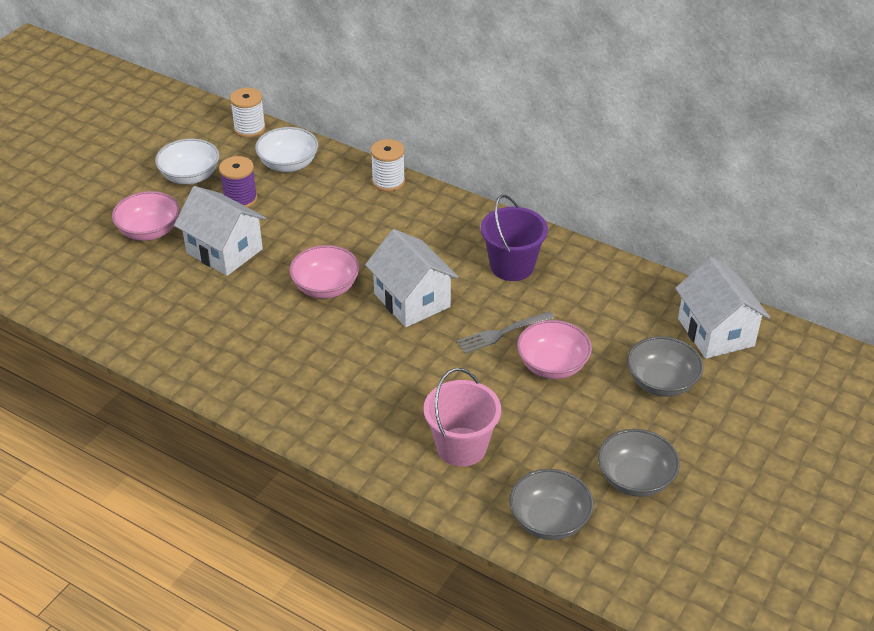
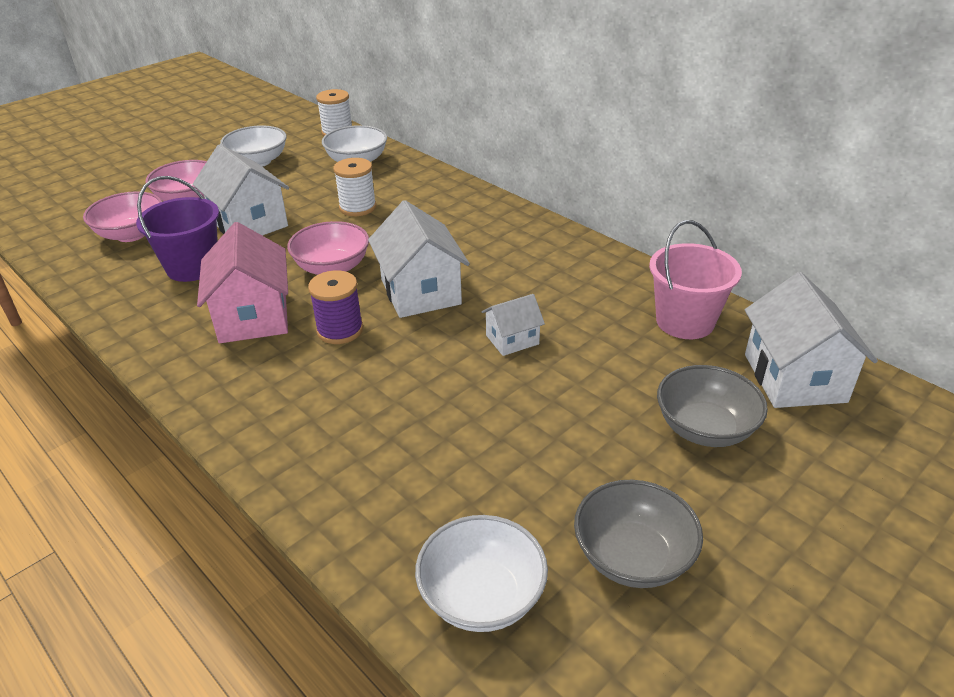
camera: 15 degrees right, 5 degrees down
(240, 199) = (293, 183): purple spool -> purple spool (340, 330)
(284, 345) = (253, 317): none -> pink house
(388, 181) = (449, 185): white spool -> white spool (357, 207)
(461, 447) = (402, 466): pink bucket -> pink bucket (685, 321)
(502, 333) = (512, 340): grey fork -> white house
(512, 266) = (551, 273): purple bucket -> purple bucket (192, 267)
(549, 520) = (482, 596): grey bowl -> white bowl
(552, 365) = (562, 385): pink bowl -> pink bowl (131, 234)

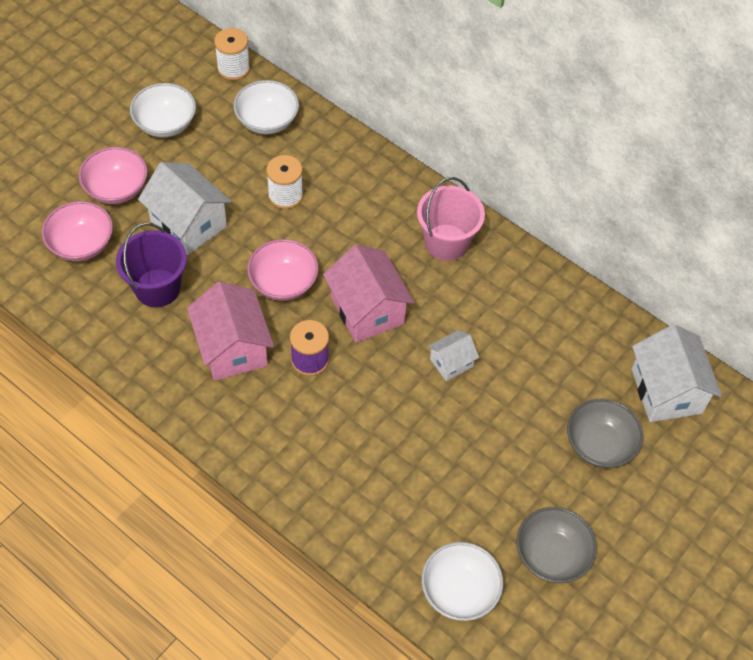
camera: 10 degrees left, 20 degrees up
(420, 292) = (367, 310): white house -> pink house
(685, 321) = (586, 334): pink bucket -> pink bucket (446, 242)

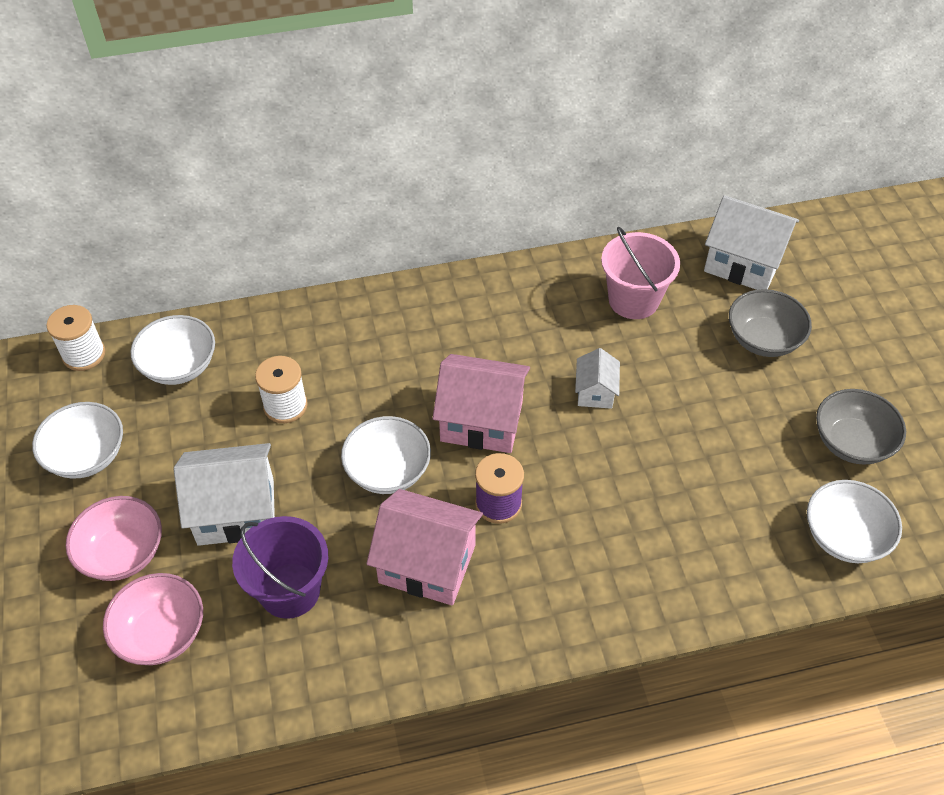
camera: 50 degrees left, 5 degrees down
(283, 283) = (388, 471): pink bowl -> white bowl
(446, 242) = (461, 314): pink bucket -> pink bucket (633, 300)

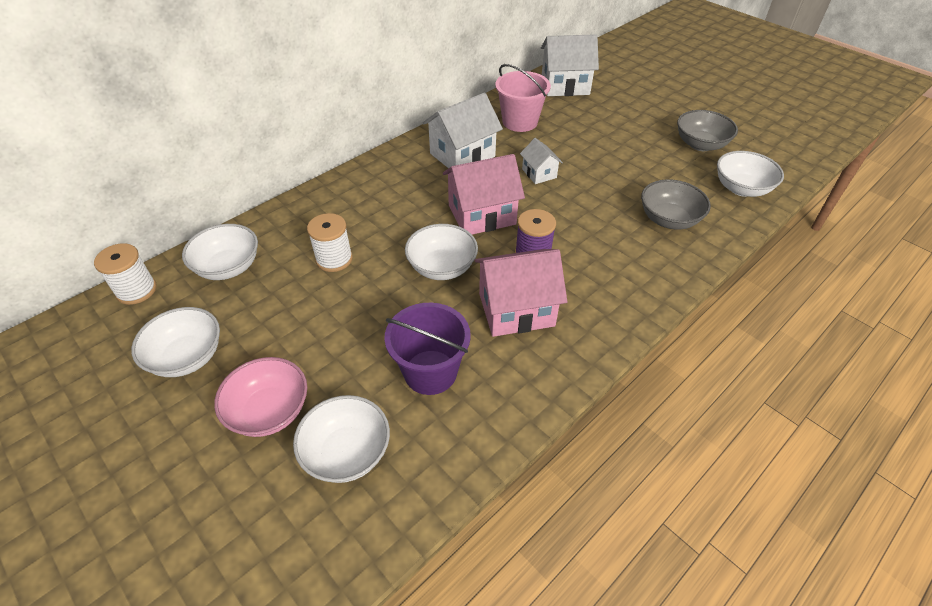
camera: 30 degrees left, 5 degrees down
(161, 633) = (347, 453): pink bowl -> white bowl
(236, 511) = (346, 340): white house -> white house (462, 155)
(763, 339) = (609, 115): grey bowl -> grey bowl (669, 219)

